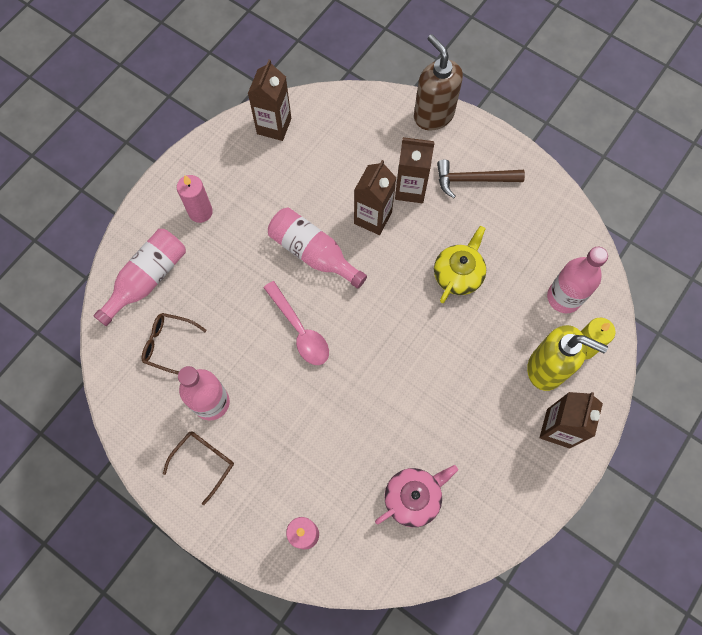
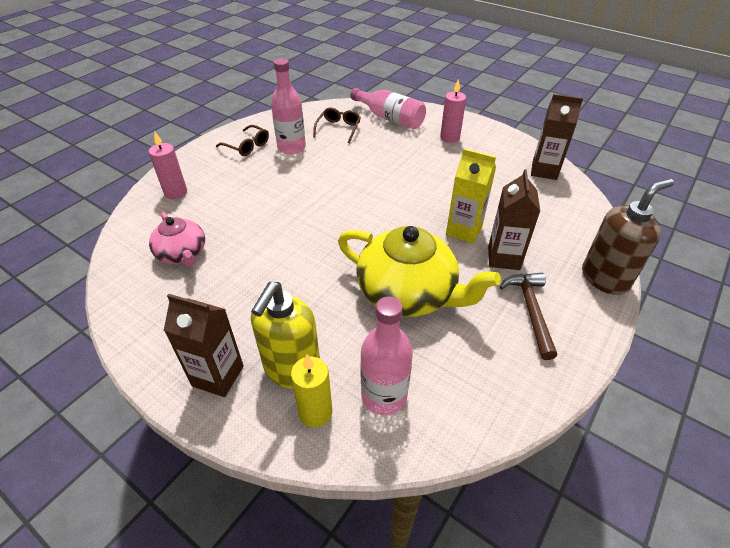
camera: 90 degrees right, 25 degrees down
(300, 330) = (347, 188): pink spoon -> none
(313, 253) = (421, 194): pink bottle -> none
(373, 218) = (464, 230): brown carton -> yellow carton
(458, 274) = (408, 293): yellow teapot -> yellow teapot, size x1.73

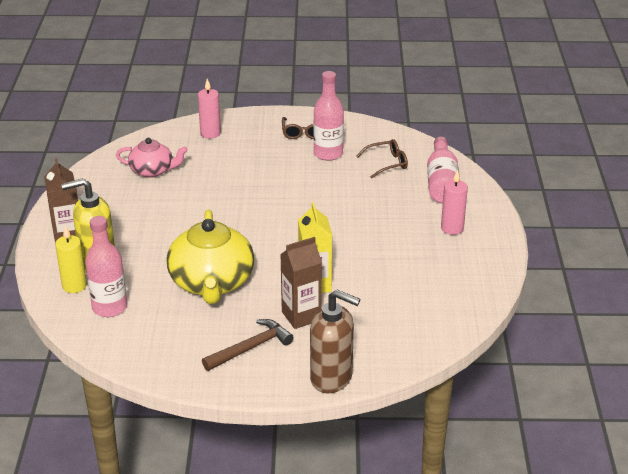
camera: 55 degrees right, 10 degrees down
(182, 254) = (152, 170): pink teapot -> pink teapot turned 105 degrees counterclockwise
(544, 171) = (463, 302): brown carton -> none

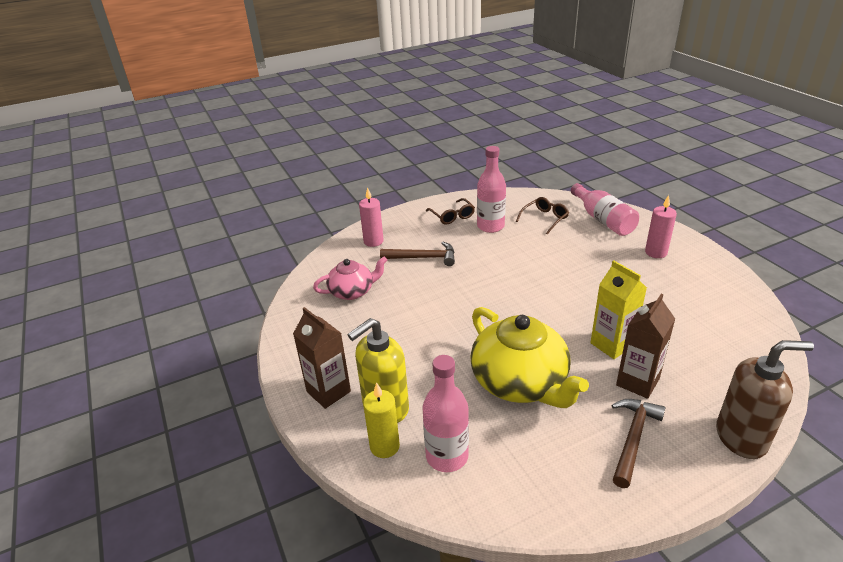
camera: 25 degrees left, 0 degrees up
(238, 162) = (423, 258): none -> brown hammer

